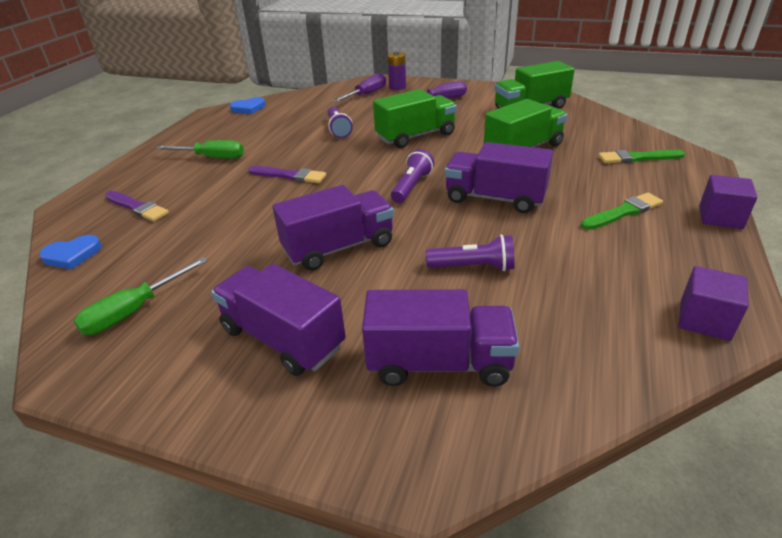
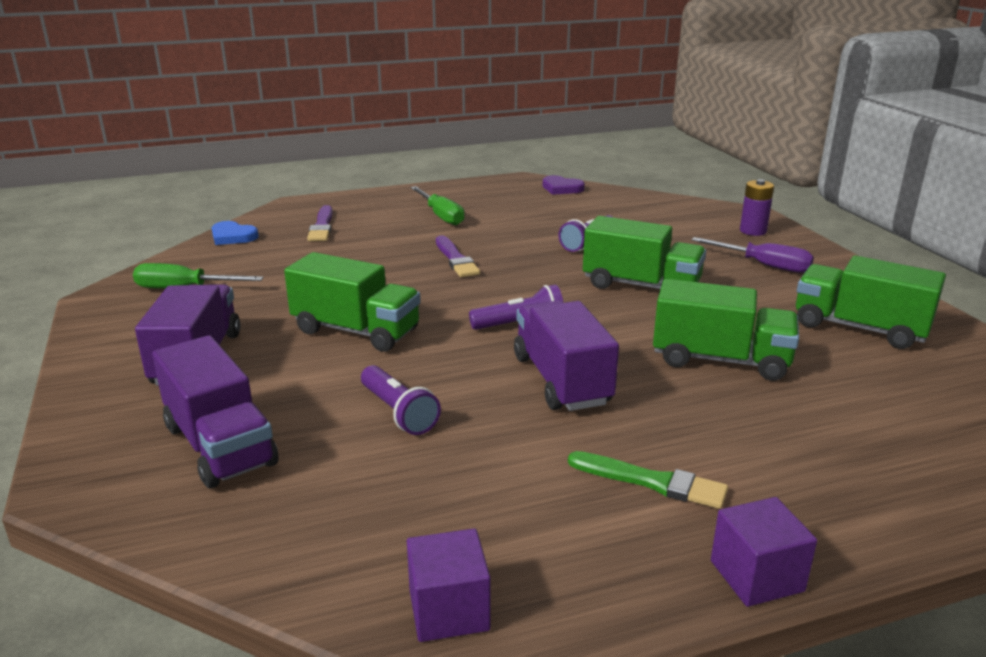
camera: 50 degrees right, 10 degrees down
(248, 108) = (561, 188): blue heart -> purple heart
(339, 248) = (356, 331): purple truck -> green truck
(366, 94) = (699, 224): purple screwdriver -> none
(638, 158) = (844, 455): green brush -> none

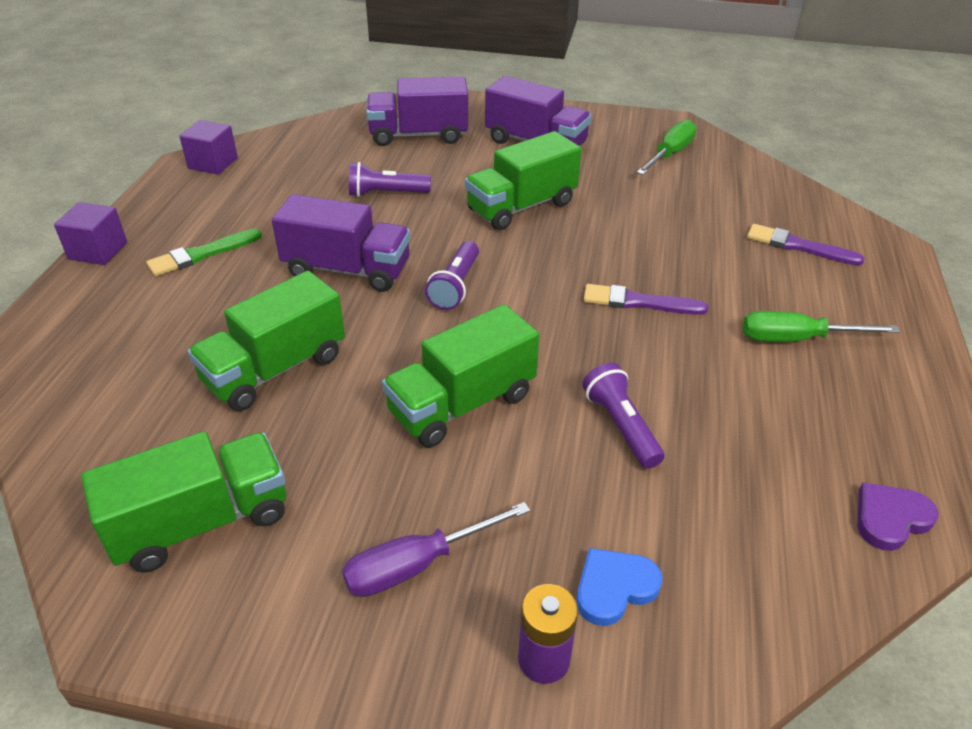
camera: 120 degrees right, 15 degrees up
(232, 236) = (792, 192): blue heart -> blue heart (614, 588)

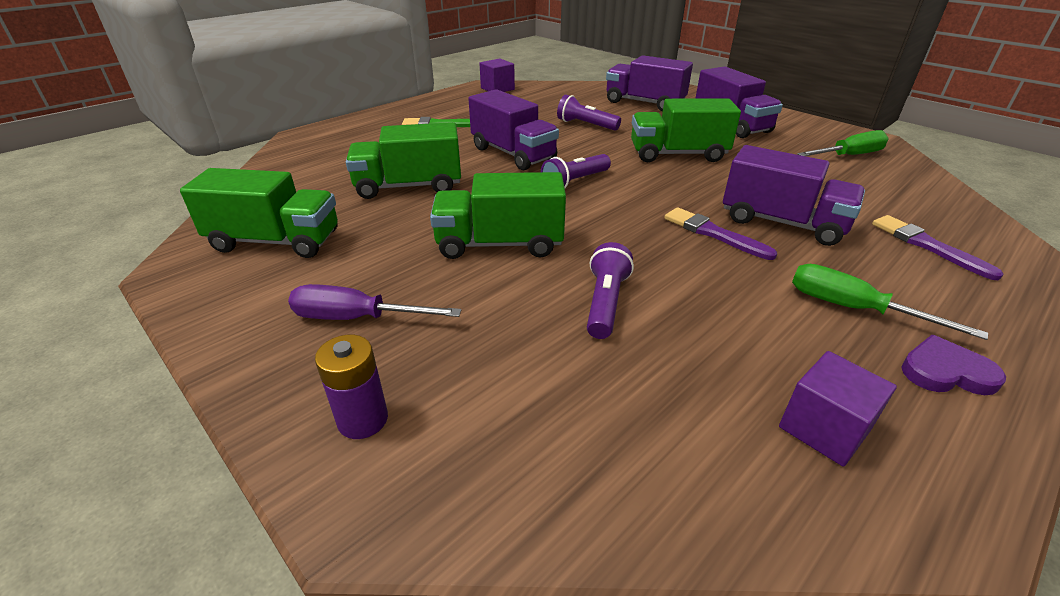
camera: 35 degrees right, 5 degrees down
(98, 251) = (389, 110): purple cube -> purple cube (824, 428)
(614, 588) = (472, 403): blue heart -> none
(681, 264) = (782, 223): none -> purple truck
(890, 518) = (817, 495): purple heart -> purple heart (945, 371)

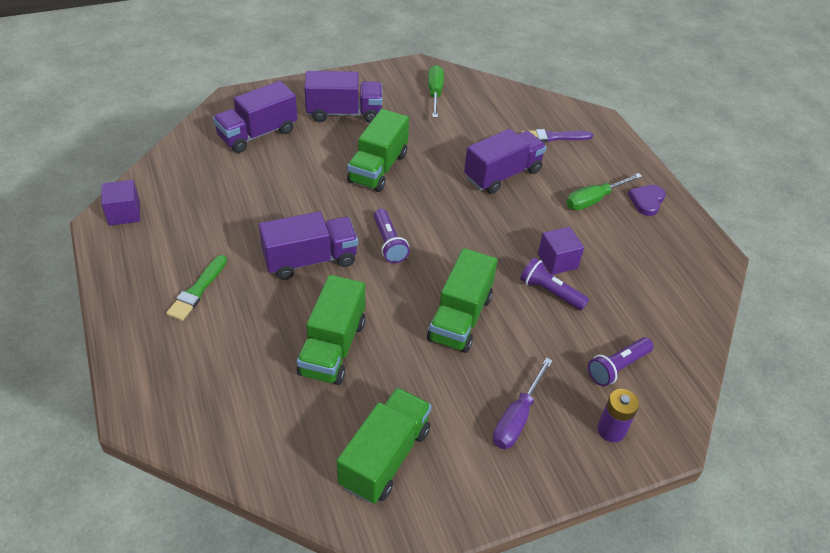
camera: 70 degrees left, 10 degrees up
(586, 125) = (280, 191): purple flashlight -> purple flashlight (617, 367)
(714, 234) = (500, 210): purple brush -> none
(824, 428) = (667, 260): purple cube -> purple cube (557, 261)

